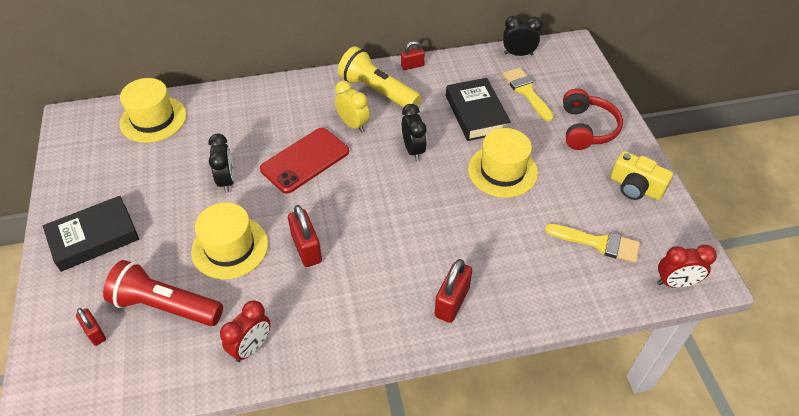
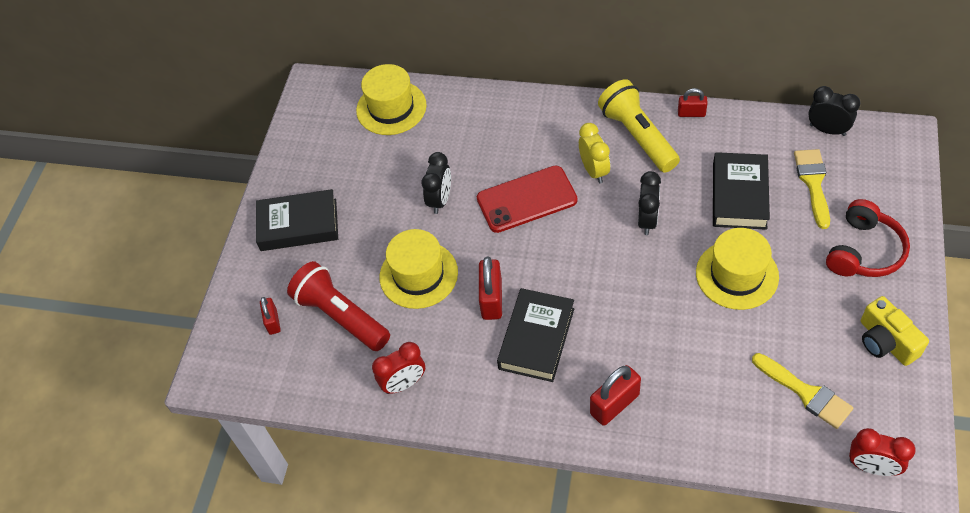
camera: 30 degrees right, 5 degrees up
(360, 269) = (536, 338): none -> black book

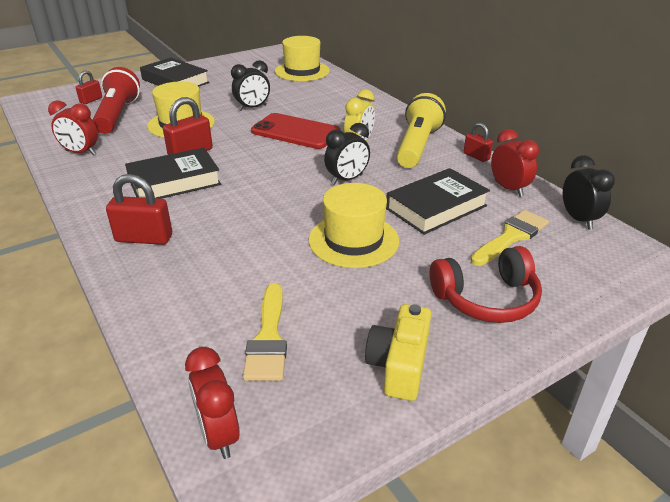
camera: 40 degrees right, 20 degrees down
(755, 134) = (508, 189): none -> red clock

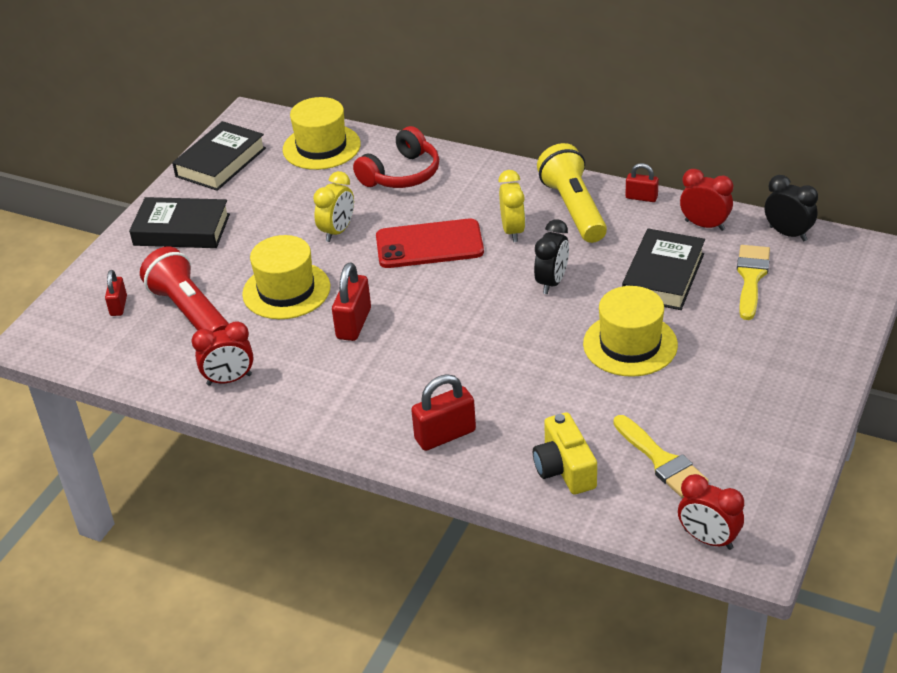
camera: 30 degrees left, 5 degrees up
(174, 181) = (386, 364): black book -> black book (220, 162)
(252, 108) = (337, 231): black clock -> yellow clock
(399, 365) = (773, 430): yellow camera -> yellow camera (564, 468)
(486, 299) = (783, 346): red headphones -> red headphones (401, 174)

